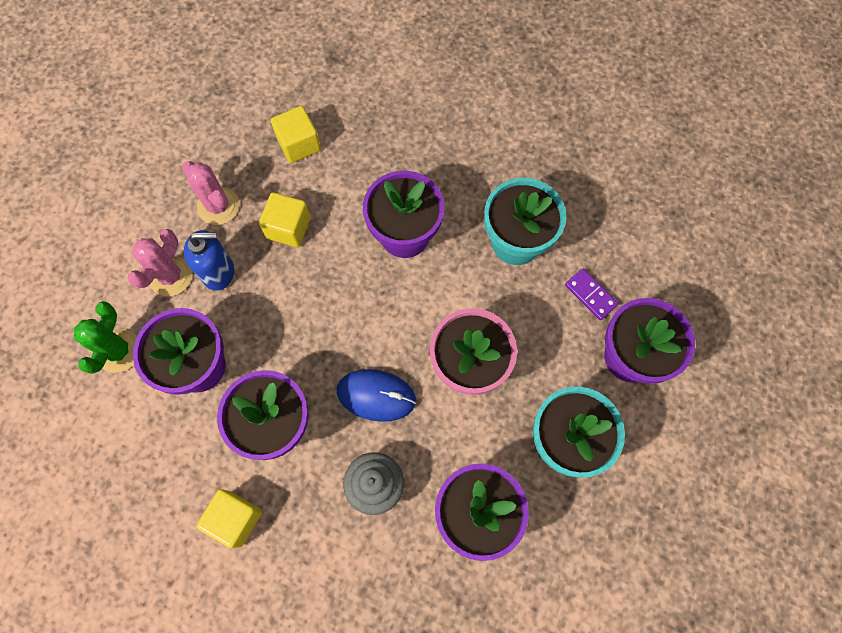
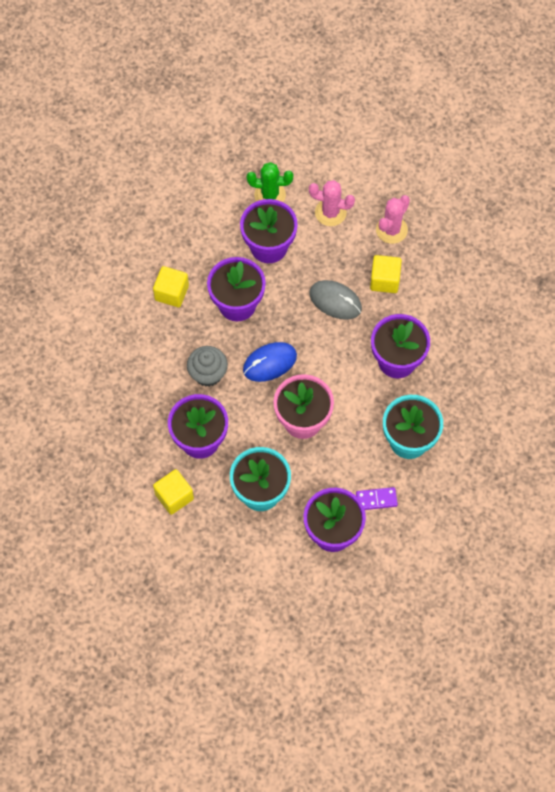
camera: 80 degrees right, 5 degrees down
(218, 272) = (340, 242): blue soap dispenser -> none
(299, 144) = (456, 272): yellow cube -> yellow cube (174, 496)
(303, 294) = (335, 301): none -> grey mouse
(376, 395) = (269, 363): blue mouse -> blue mouse turned 60 degrees clockwise
(590, 295) = (376, 499): purple domino -> purple domino turned 45 degrees clockwise

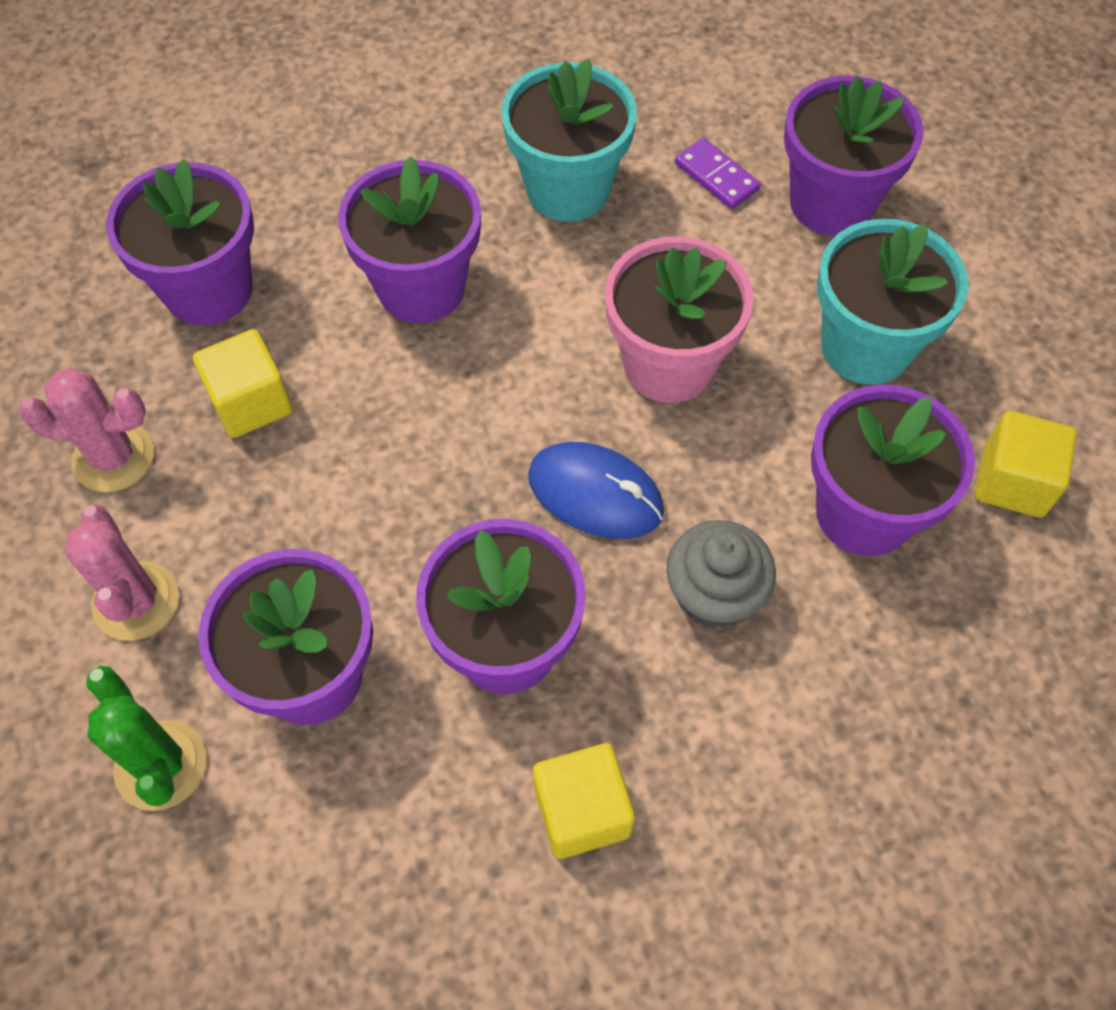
camera: 125 degrees left, 5 degrees down
(335, 301) = (362, 461): grey mouse -> none
(446, 291) = (208, 290): none -> purple flower pot

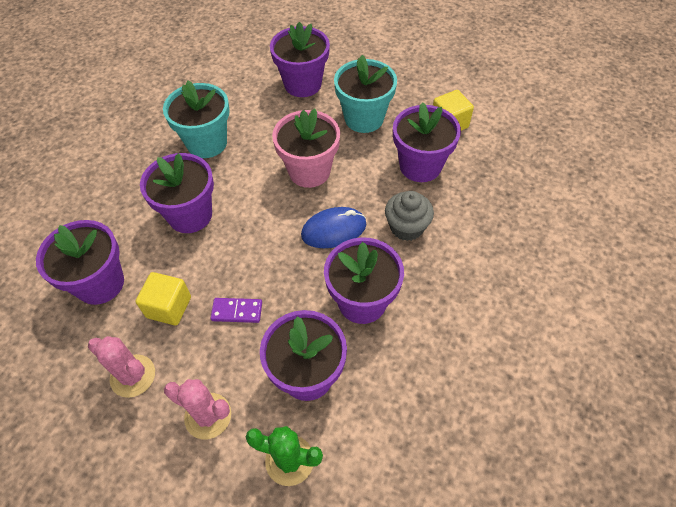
camera: 45 degrees left, 5 degrees down
(113, 457) = (133, 376): pink cactus -> pink cactus turned 75 degrees clockwise
(582, 811) = (446, 327): yellow cube -> none
(716, 176) = (255, 102): purple domino -> purple domino (237, 311)

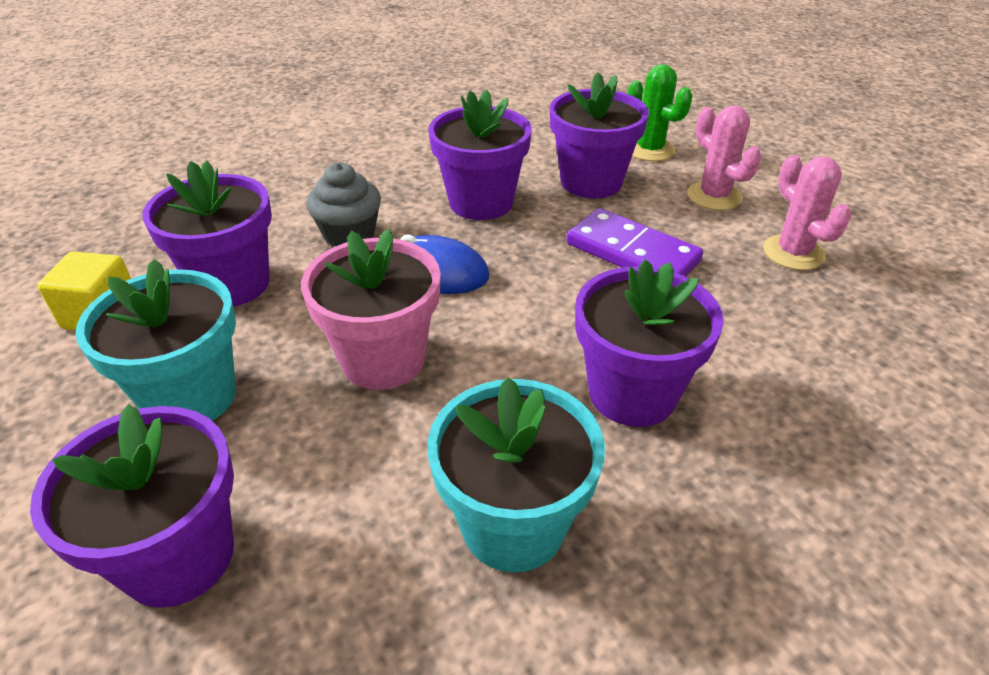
camera: 145 degrees left, 15 degrees down
(100, 283) = (826, 365): purple flower pot -> none
(169, 307) = (722, 293): yellow cube -> none
(237, 311) = (632, 253): purple domino -> purple domino, size x1.77

